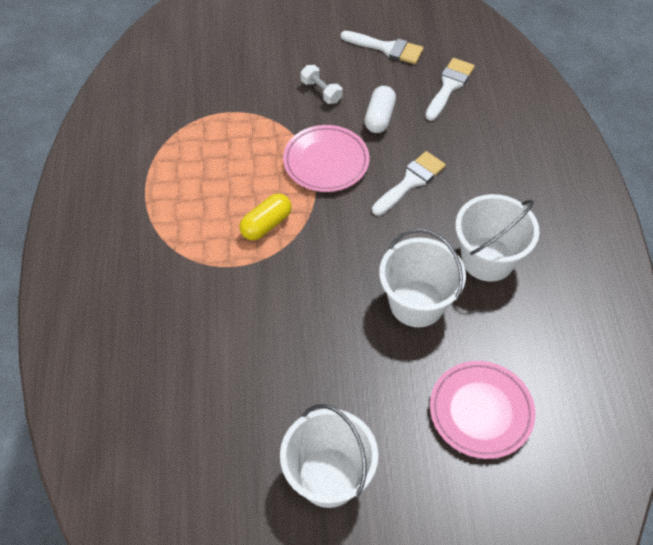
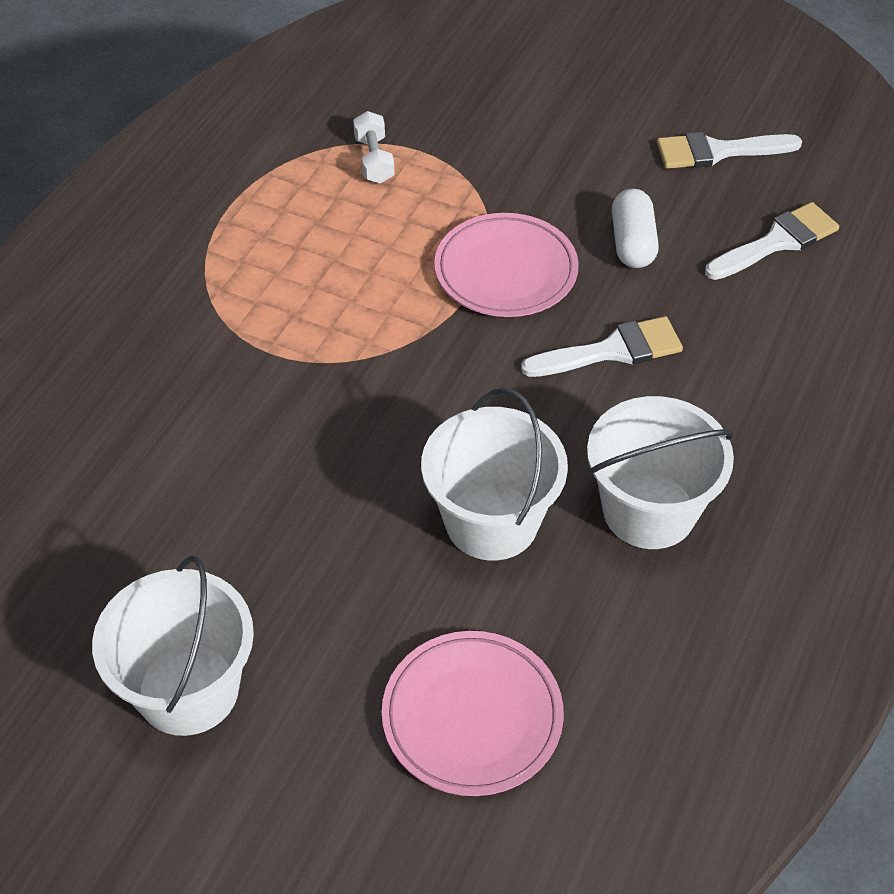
camera: 30 degrees right, 5 degrees down
(266, 224) = (357, 319): yellow capsule -> none
(321, 91) = (571, 174): white dumbbell -> white dumbbell (374, 160)
(379, 117) = (632, 243): white capsule -> white capsule turned 45 degrees counterclockwise
(386, 48) = (718, 151): white brush -> white brush turned 120 degrees clockwise

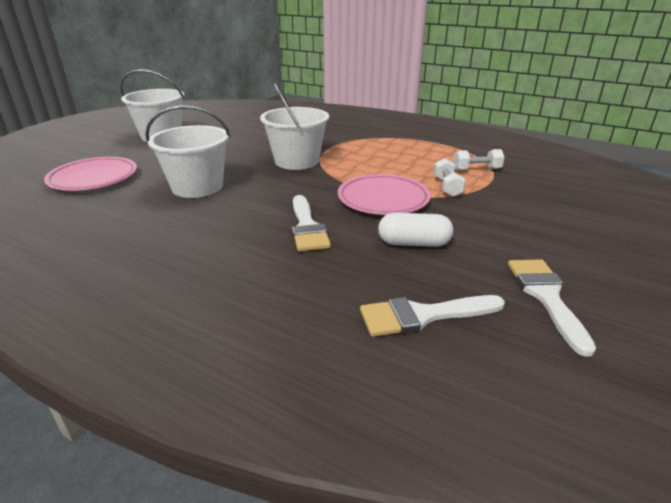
camera: 95 degrees right, 20 degrees down
(450, 199) = (447, 187): none -> white dumbbell
(649, 510) = (172, 228): white bucket -> white bucket (297, 161)
(777, 242) = (423, 315): white brush -> white brush turned 105 degrees clockwise

